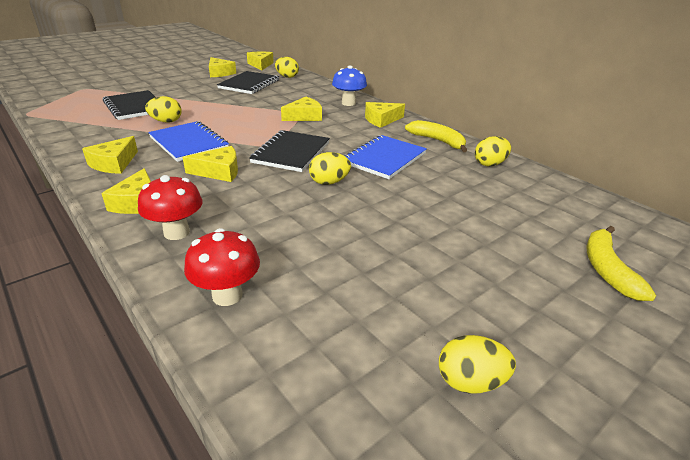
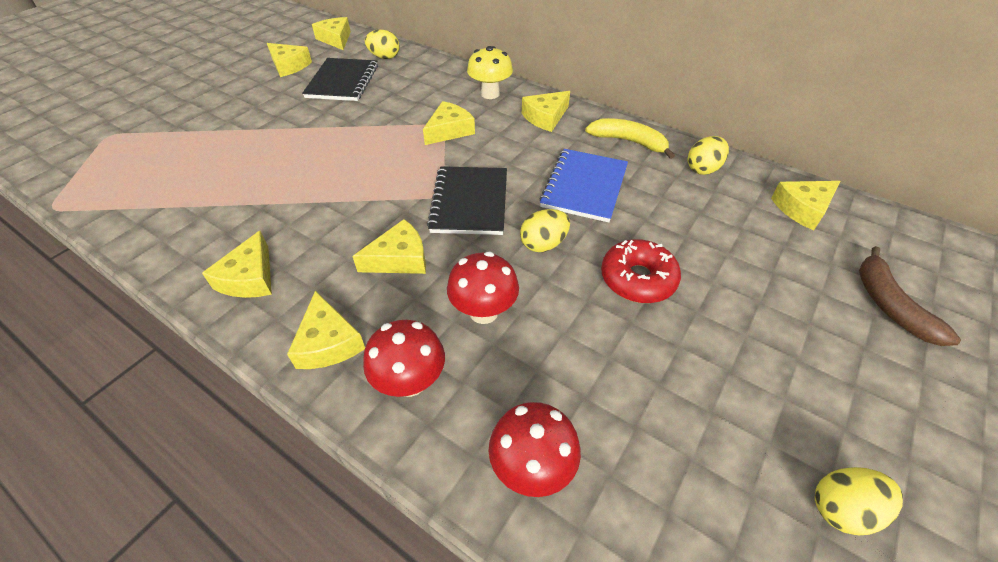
camera: 15 degrees left, 15 degrees up
(135, 107) = (209, 159): black notebook -> none
(166, 121) = (272, 179): yellow egg -> none
(188, 143) = (328, 214): blue notebook -> none
(257, 208) = (483, 312): none -> red mushroom
(348, 103) = (490, 94): blue mushroom -> yellow mushroom
(389, 213) = (637, 279): none -> red donut
(563, 199) = (802, 209): none -> yellow cheese
(607, 269) = (890, 305): yellow banana -> brown banana

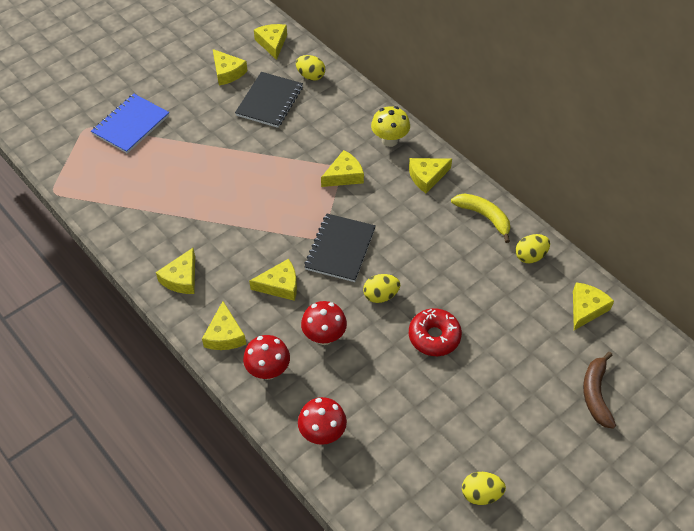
camera: 15 degrees right, 5 degrees up
(584, 187) = (430, 253): blue notebook -> blue notebook (131, 125)
(802, 209) = (586, 308): yellow cheese -> yellow cheese turned 135 degrees clockwise

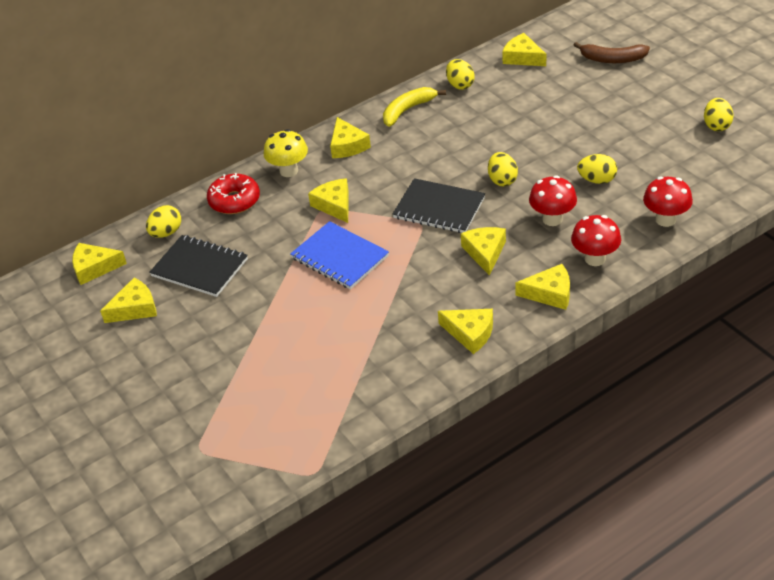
camera: 80 degrees left, 10 degrees down
(131, 125) = (206, 400): blue notebook -> blue notebook (340, 257)
(382, 374) = (597, 180): none -> yellow egg
(434, 337) = (552, 147): red donut -> red donut (234, 201)

